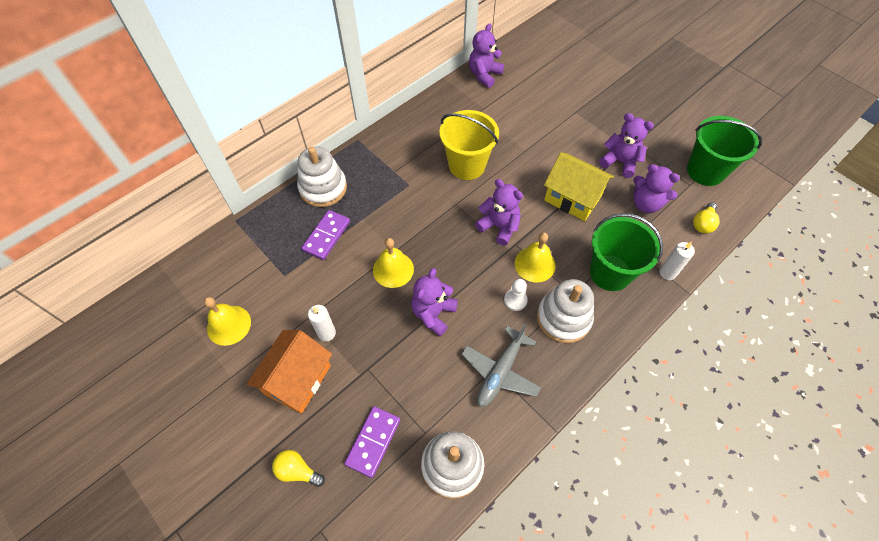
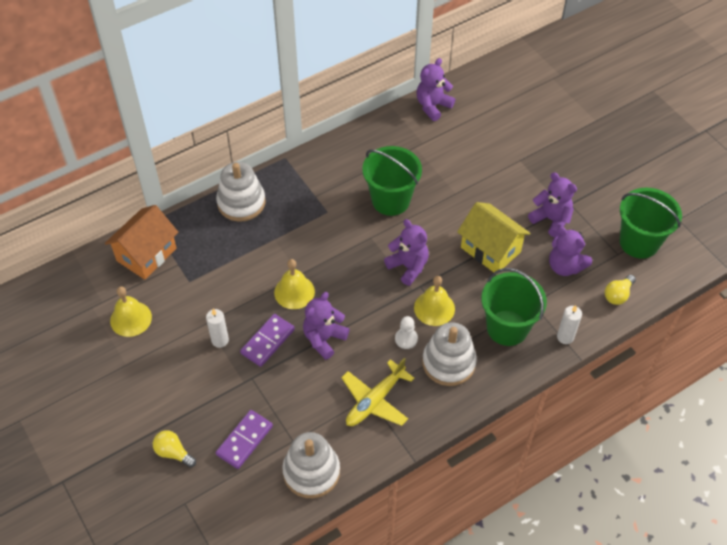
camera: 10 degrees right, 5 degrees down
(298, 380) = (186, 377): orange house -> orange house (146, 254)
(326, 236) = (236, 250): purple domino -> purple domino (268, 341)
(467, 165) = (390, 200): yellow bucket -> green bucket
(500, 372) = (375, 400): grey plane -> yellow plane

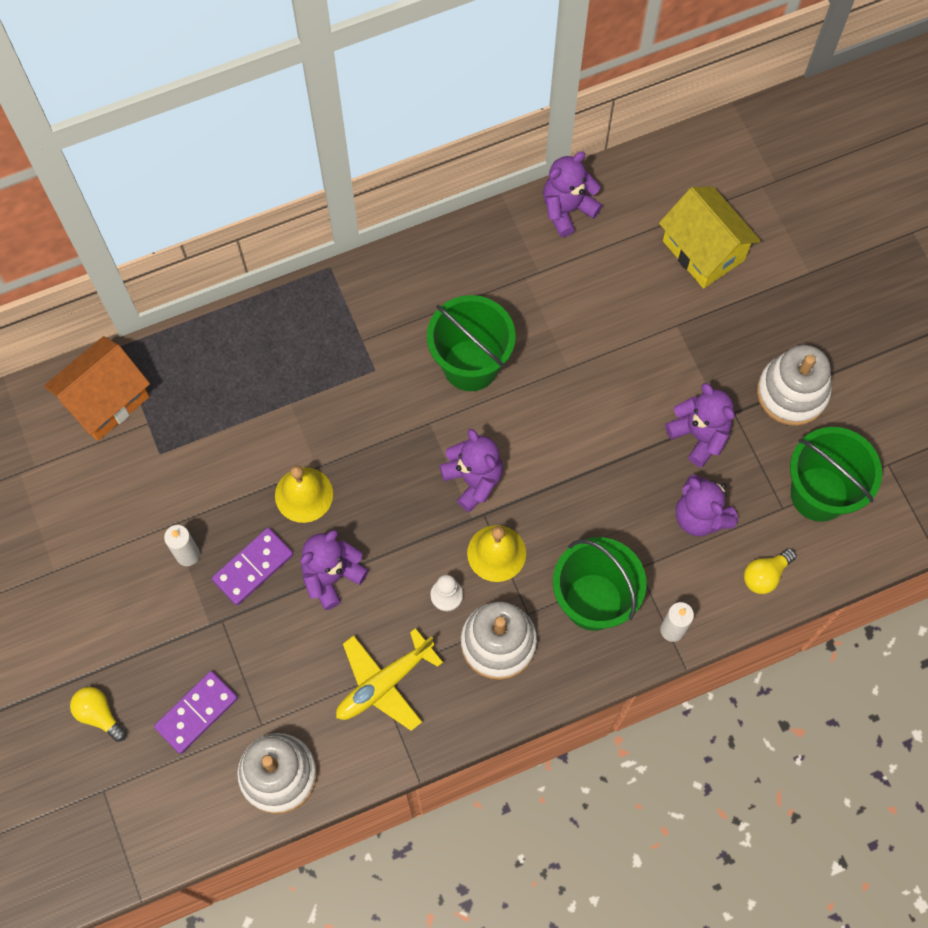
camera: 10 degrees right, 15 degrees up
(131, 318) = (70, 500): yellow bell -> none
(241, 202) = (253, 335): white stacking toy -> white stacking toy (792, 392)
(490, 249) = (598, 471): yellow house -> yellow house (703, 250)

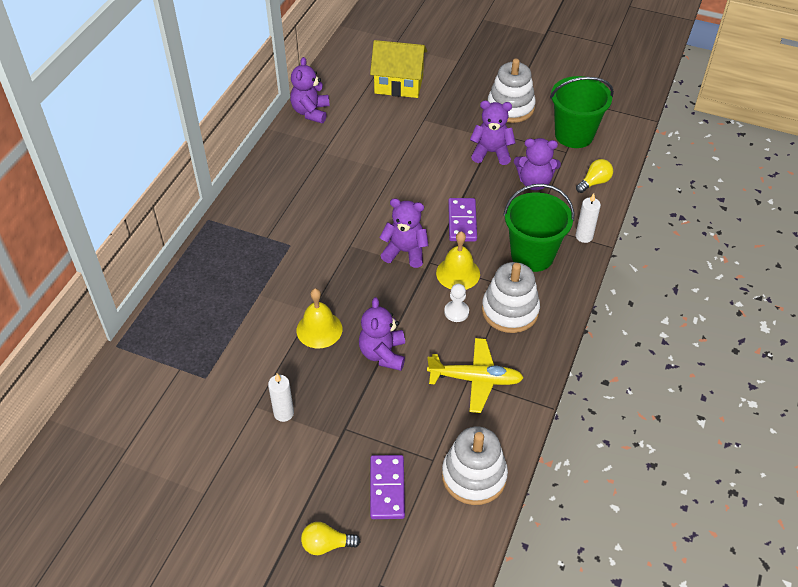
camera: 45 degrees left, 20 degrees down
(106, 400) = (138, 378): orange house -> none
(253, 567) = (332, 387): purple domino -> purple domino (462, 221)
(384, 683) = (475, 379): yellow plane -> yellow plane turned 90 degrees counterclockwise
(470, 365) = (341, 206): green bucket -> none
(765, 575) = (594, 182): yellow light bulb -> yellow light bulb turned 135 degrees counterclockwise

